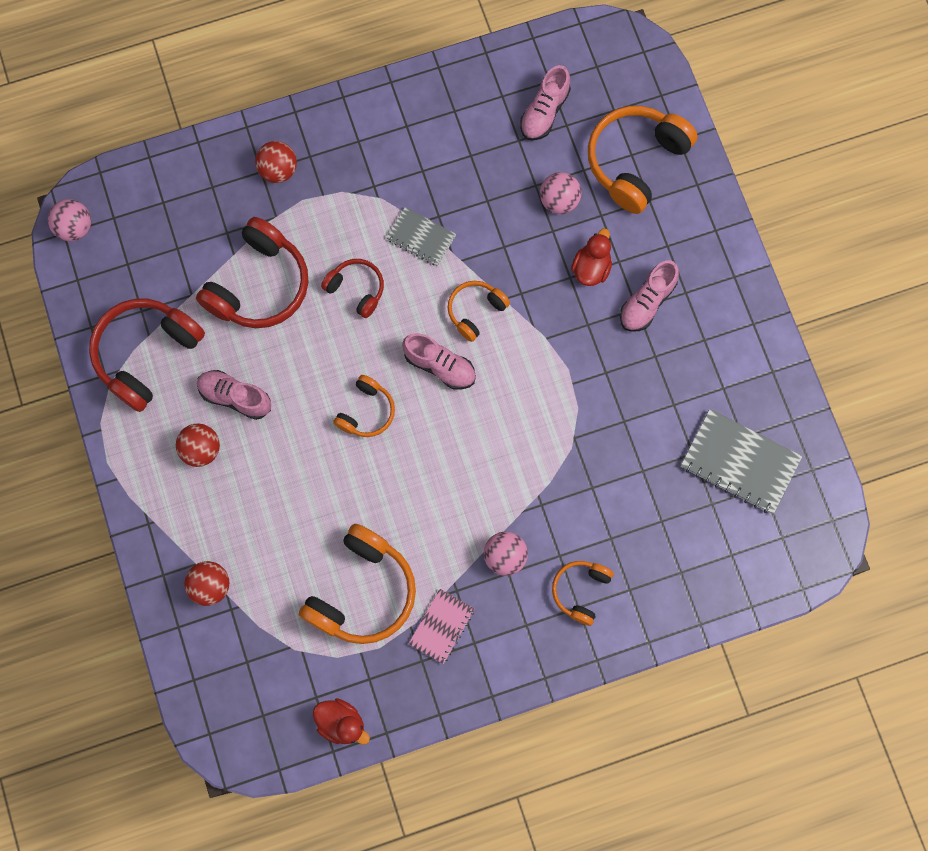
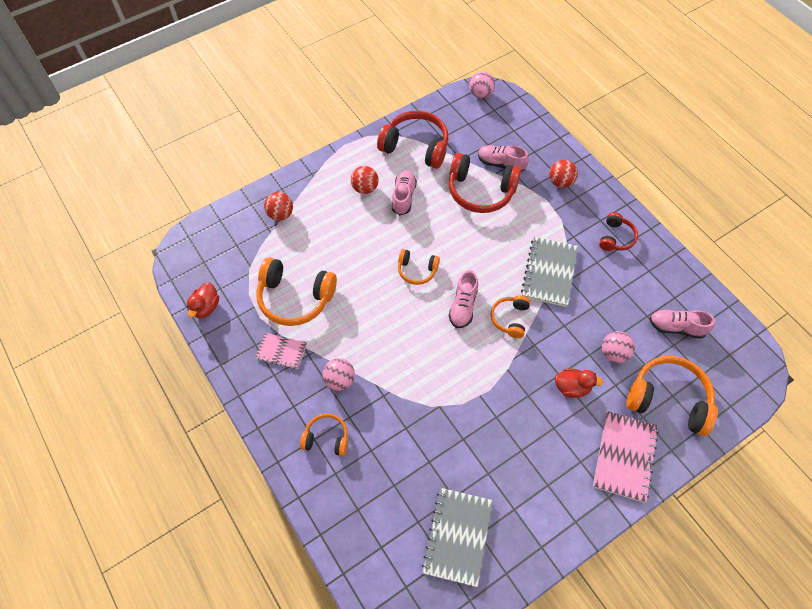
camera: 75 degrees right, 15 degrees down
(356, 289) = (498, 244): red headphones -> red headphones (616, 238)
(421, 237) = (549, 272): grey notebook -> grey notebook, size x1.67
(475, 311) = (510, 318): orange headphones -> orange headphones turned 105 degrees counterclockwise
(647, 302) = (561, 434): pink shoe -> pink shoe (501, 164)
(692, 240) = (624, 457): none -> pink notebook

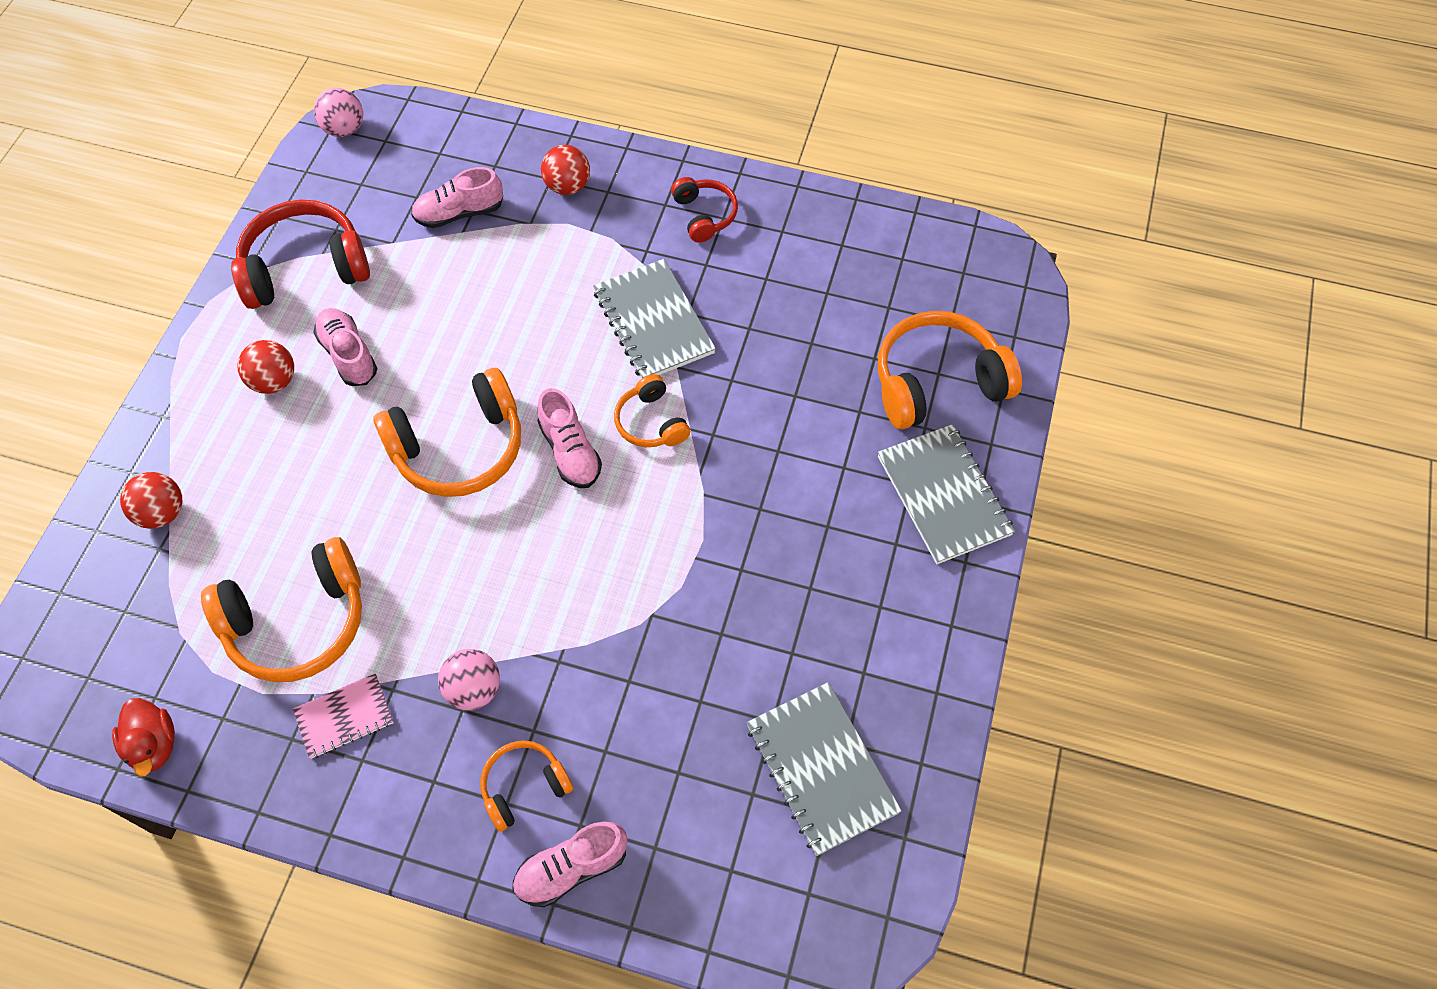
camera: 40 degrees left, 0 degrees up
(417, 270) = (459, 448): orange headphones -> orange headphones, size x1.82
(480, 191) = (461, 272): red headphones -> none
(572, 387) = (808, 455): red duck -> none
(613, 353) = (824, 371): pink ball -> none
(624, 457) = (943, 495): pink notebook -> grey notebook
(676, 327) = (874, 282): pink shoe -> pink shoe (572, 868)

